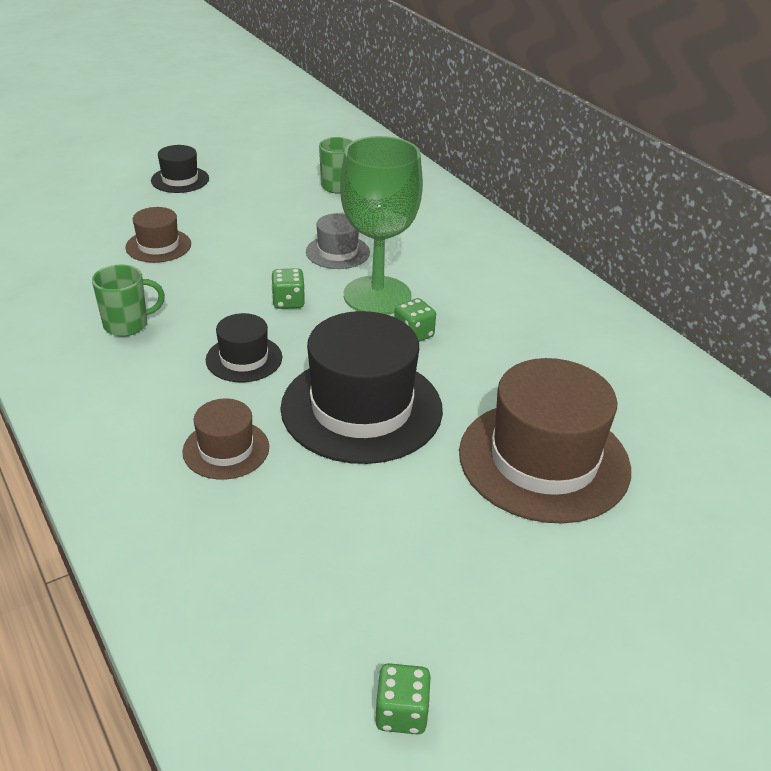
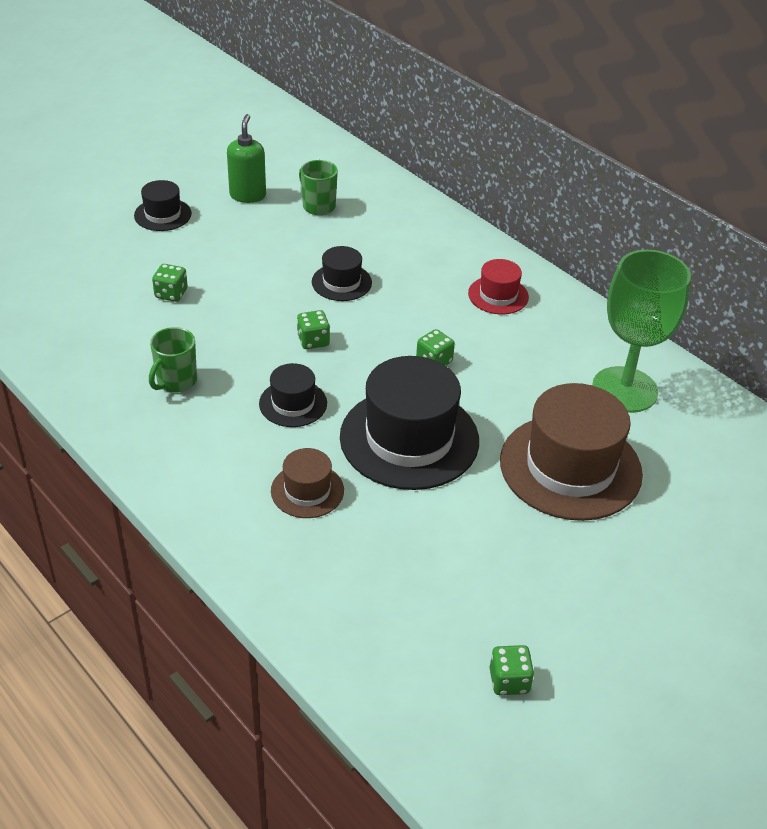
camera: 10 degrees left, 5 degrees up
(127, 325) = (176, 382): green mug -> green mug turned 150 degrees clockwise
(158, 246) = (171, 294): brown hat -> green dice
(270, 171) = (248, 195): none -> green soap dispenser
(337, 252) = (341, 282): grey hat -> black hat
(377, 296) = (391, 325): green goblet -> green goblet (624, 390)
(502, 279) = (498, 295): none -> red hat

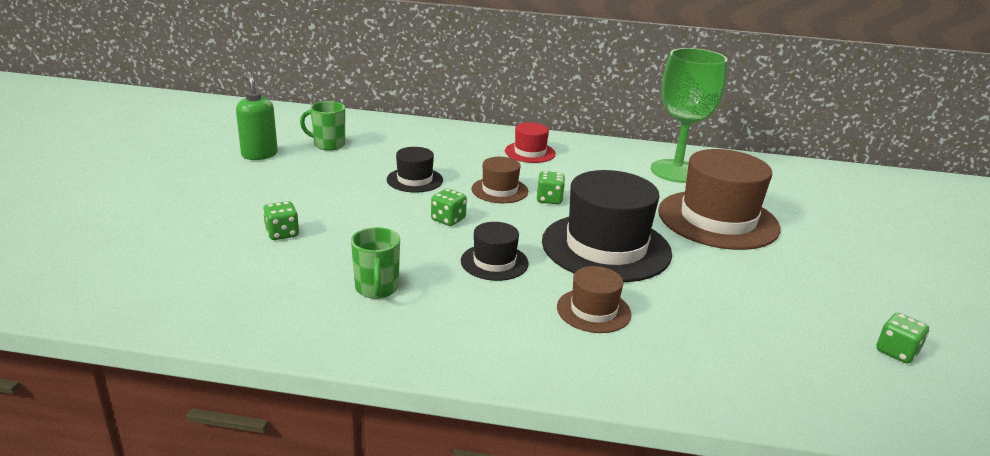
camera: 40 degrees left, 15 degrees down
(163, 215) = (196, 187): black hat -> none
(402, 329) = (499, 190): none -> brown hat

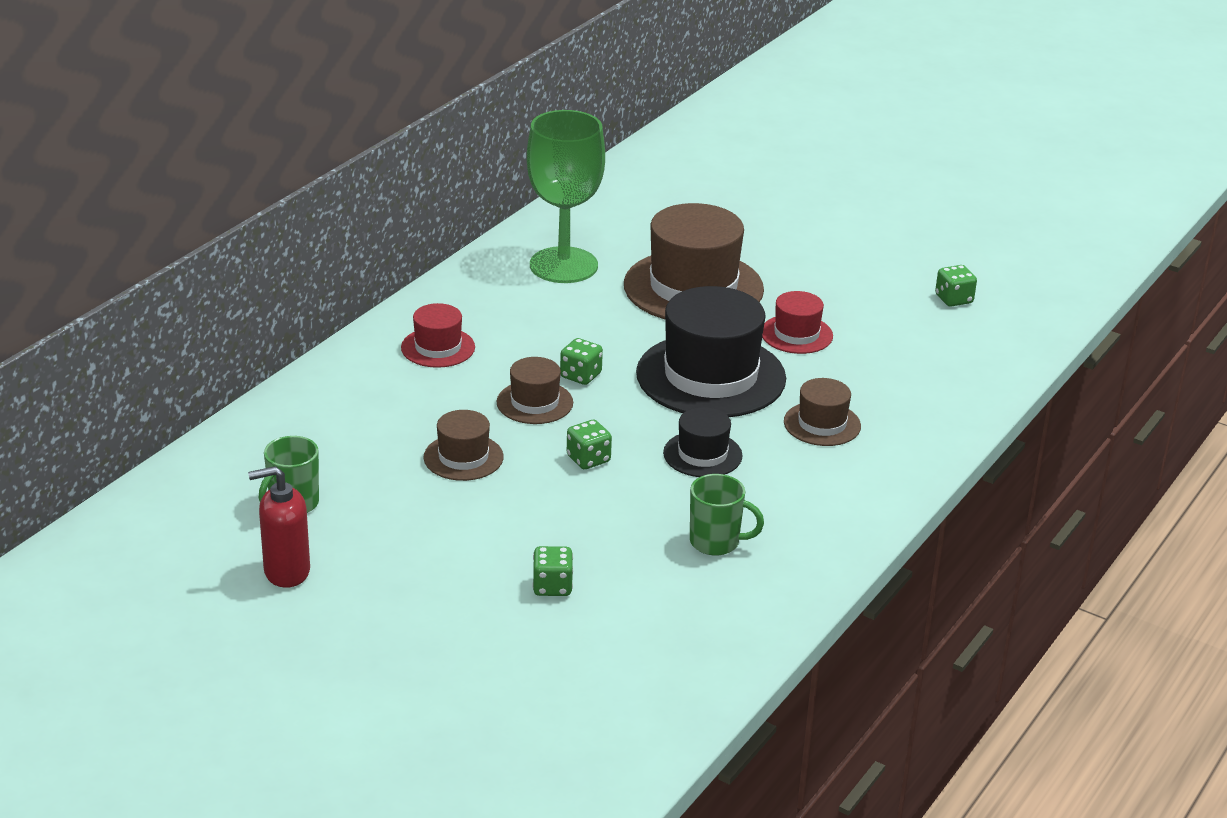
camera: 65 degrees left, 5 degrees up
(259, 155) = (286, 572): green soap dispenser -> red soap dispenser
(414, 180) = (463, 457): black hat -> brown hat
(714, 274) = (796, 334): none -> red hat

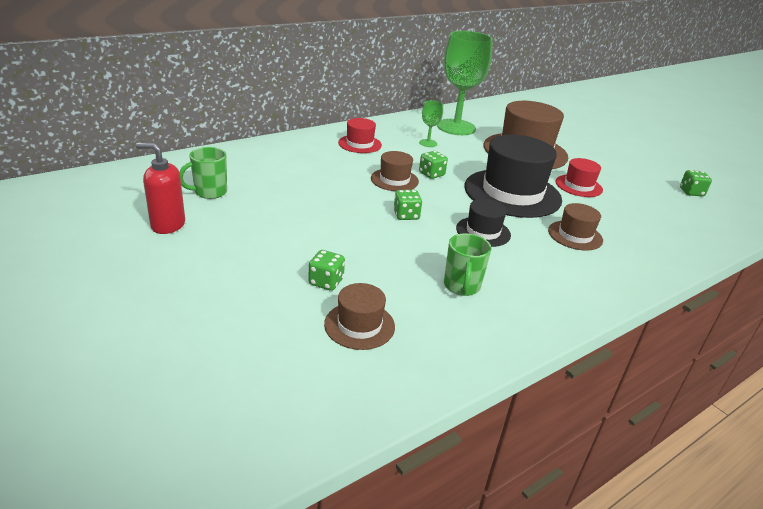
camera: 20 degrees right, 0 degrees up
(463, 457) = (330, 195): brown hat -> brown hat (359, 325)
(540, 314) = (428, 143): none -> green goblet
(716, 542) = (461, 286): green mug -> green mug turned 60 degrees clockwise

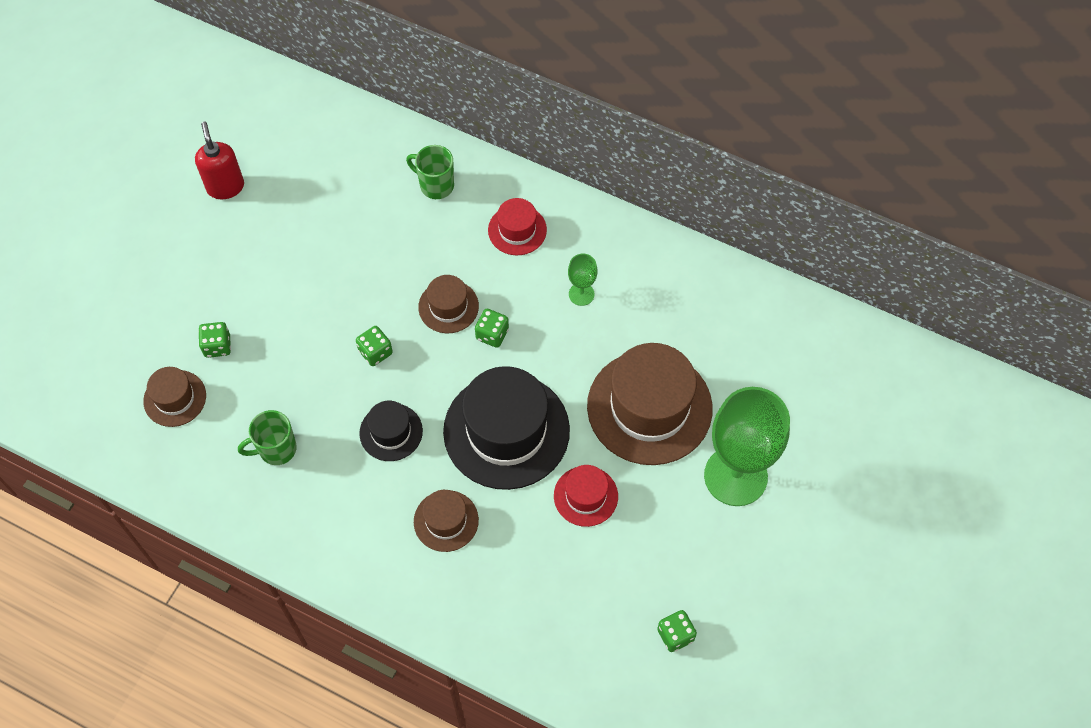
camera: 65 degrees right, 30 degrees up
(209, 192) = (301, 175): green mug -> green mug (435, 185)
(456, 127) = (665, 302): green goblet -> green goblet (735, 476)

